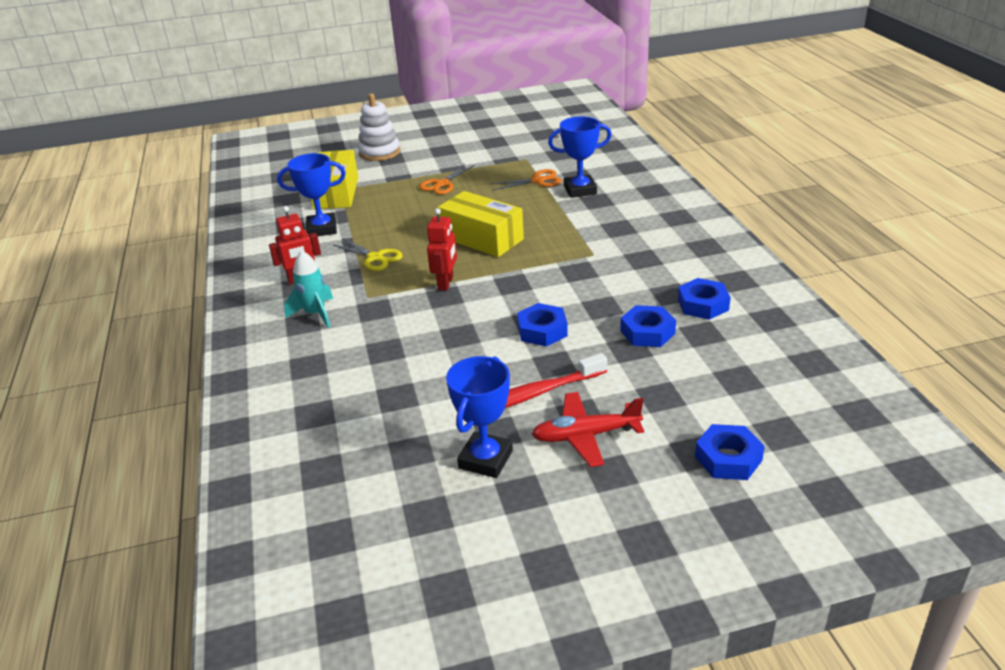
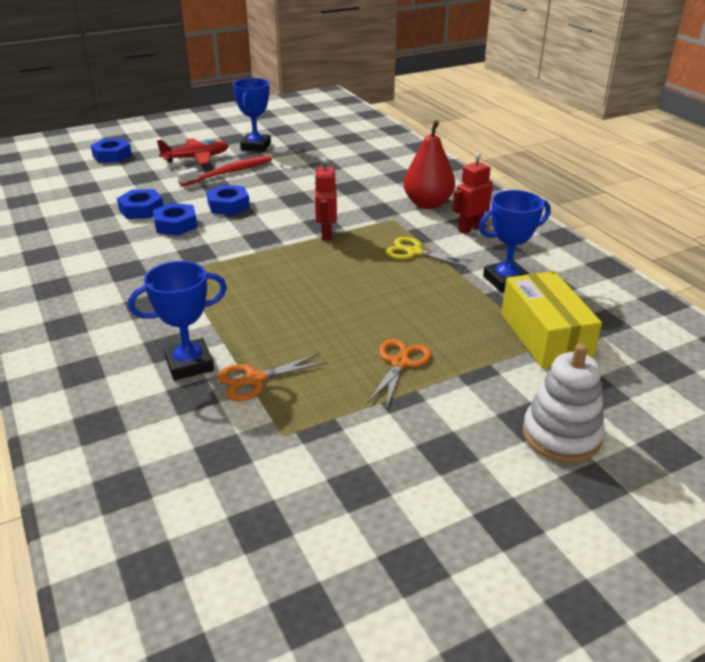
camera: 165 degrees right, 0 degrees up
(315, 314) = (427, 204): turquoise rocket -> red pear
(482, 238) = (308, 281): yellow box -> none
(703, 304) = (85, 232): blue nut -> blue nut (176, 225)

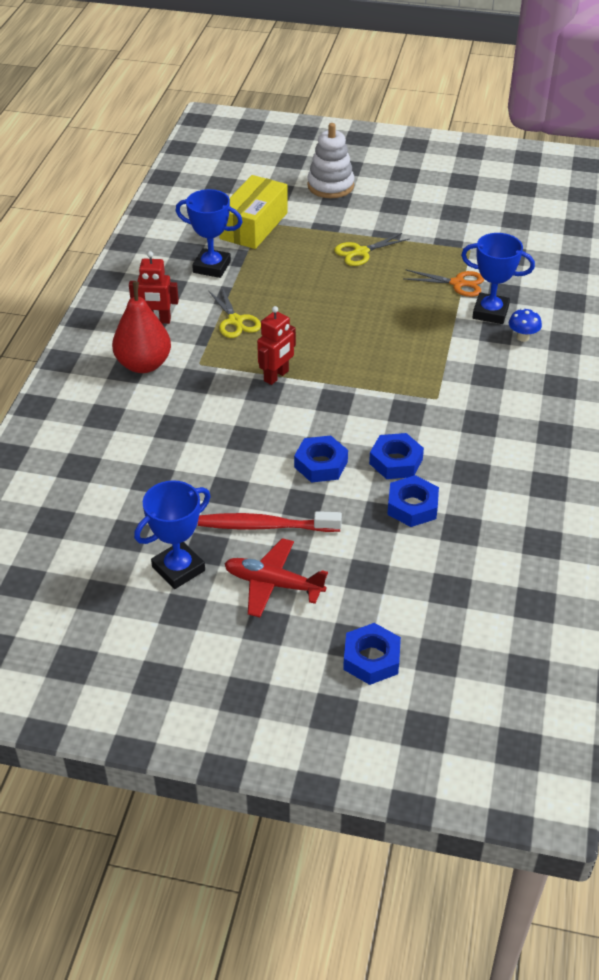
camera: 140 degrees left, 10 degrees up
(133, 354) = (522, 337): none -> blue mushroom
(400, 363) = (361, 252): orange scissors -> yellow scissors

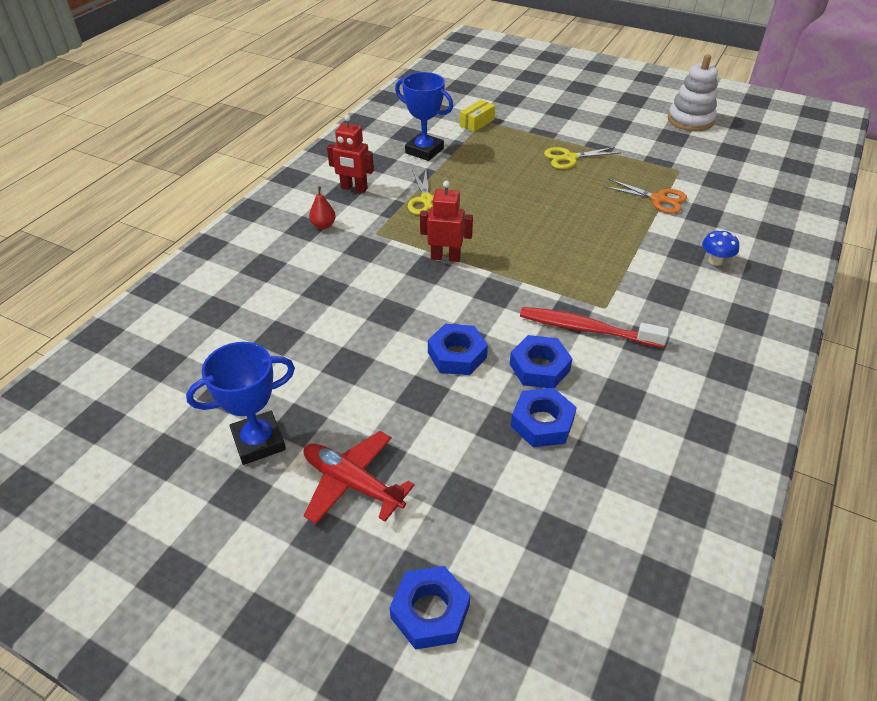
camera: 15 degrees right, 0 degrees up
(144, 364) = (323, 225): red pear -> red pear, size x0.46
(254, 226) = (477, 122): yellow box -> yellow box, size x0.50
(265, 526) = (371, 412): red toothbrush -> red toothbrush (586, 329)
(276, 376) = (445, 257): red robot -> red robot turned 135 degrees counterclockwise
(330, 186) = (559, 100): white stacking toy -> white stacking toy (690, 120)
(490, 312) = (686, 231): blue trophy -> none

